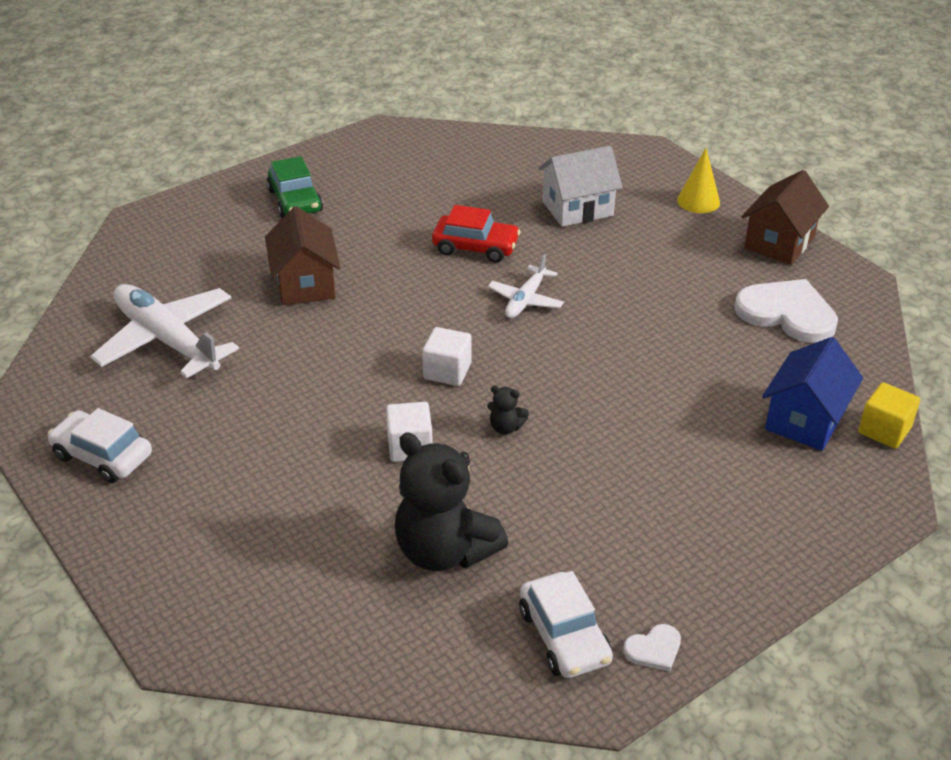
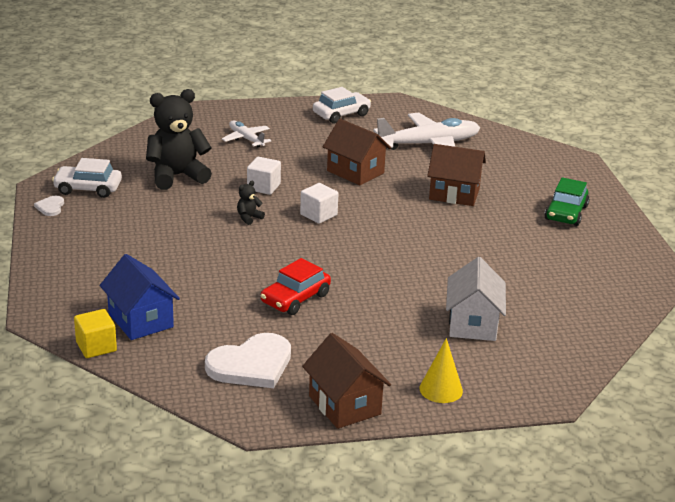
camera: 115 degrees right, 10 degrees down
(295, 201) = (566, 213): green car -> green car turned 75 degrees counterclockwise
(300, 379) = (355, 172): none -> brown house
(475, 247) = (450, 263): red car -> red car (295, 298)
(526, 300) = (368, 263): white plane -> white plane (246, 139)

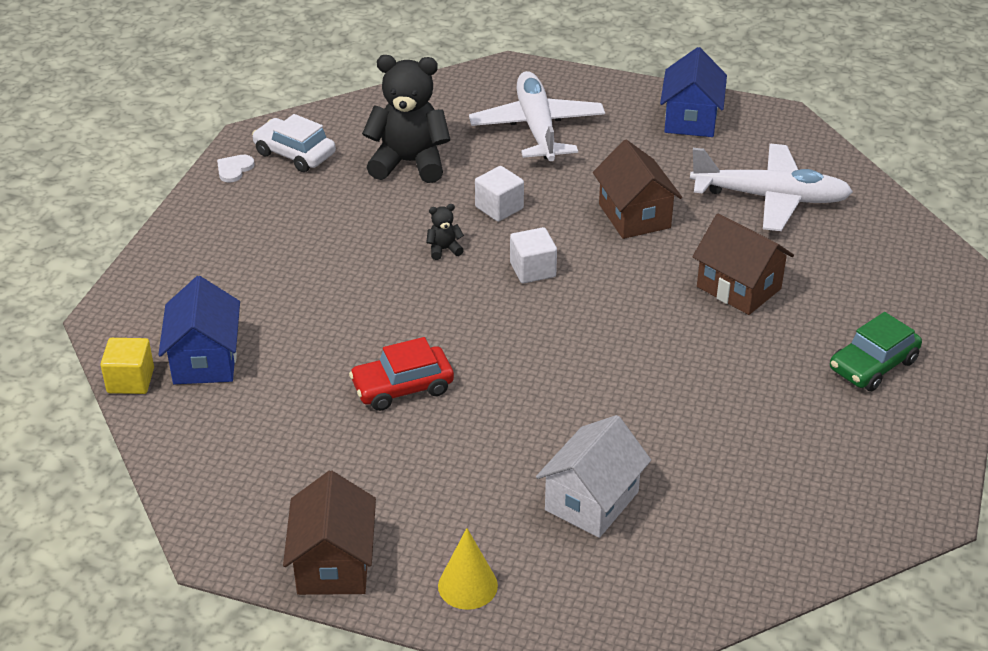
camera: 30 degrees right, 10 degrees up
(246, 139) = (537, 128): white plane -> white plane, size x1.88
(251, 365) = (275, 466): white heart -> none
(341, 114) = (690, 119): white car -> blue house

